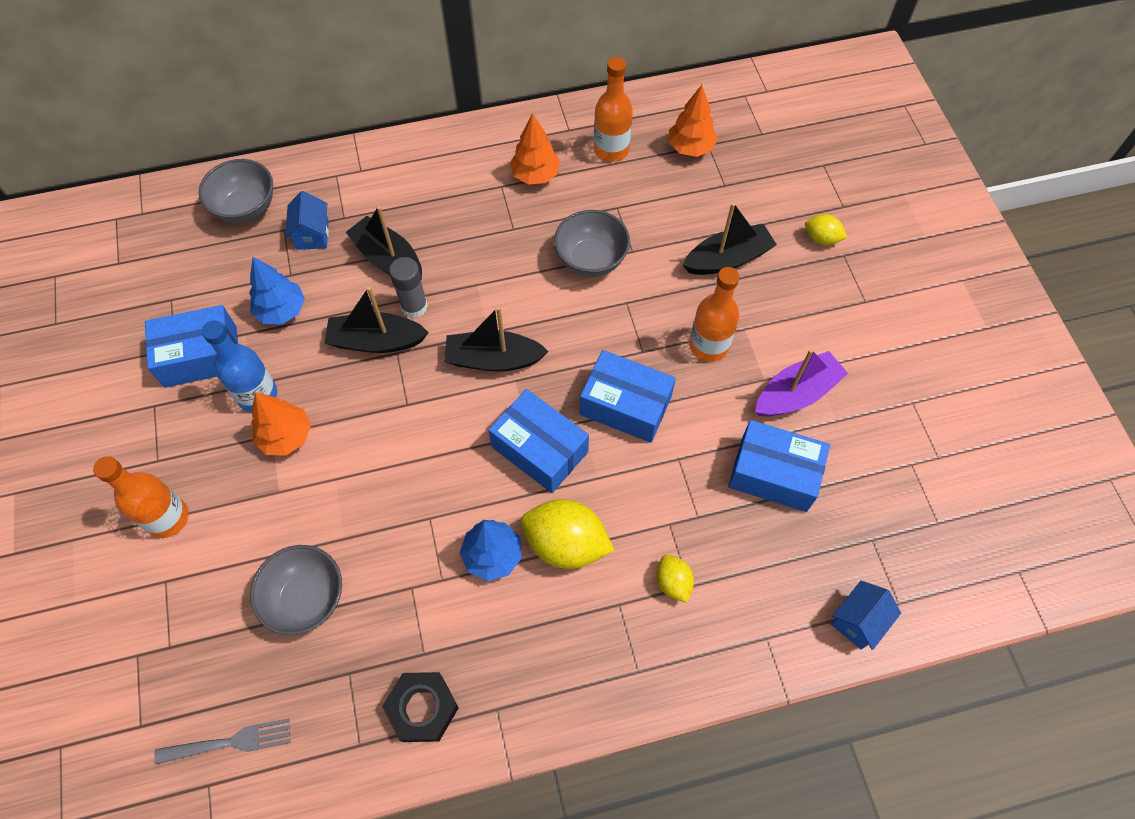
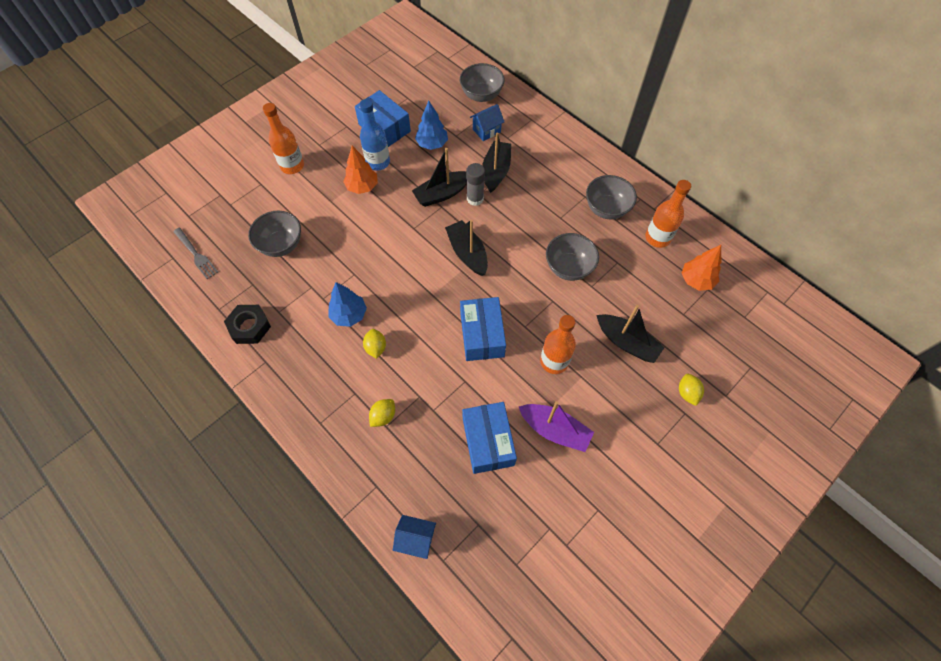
camera: 60 degrees right, 0 degrees up
(376, 341) = (442, 194): black boat -> black boat turned 90 degrees counterclockwise
(535, 175) = (606, 209): orange tree -> grey bowl
(540, 449) = (426, 305): blue box -> none
(566, 544) = (376, 347): yellow lemon -> yellow lemon, size x0.53

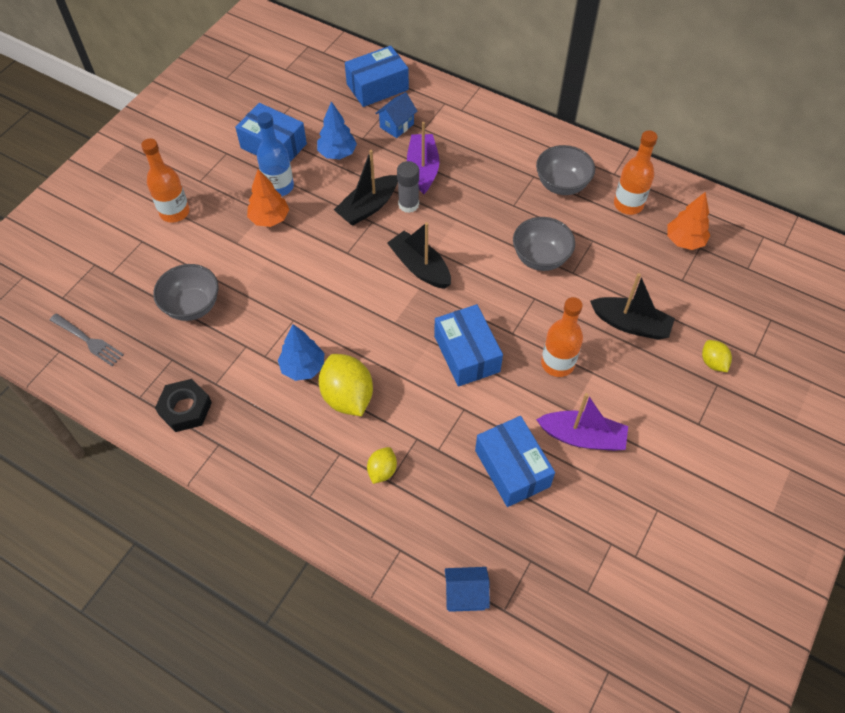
camera: 15 degrees left, 5 degrees down
(376, 347) = (347, 396): yellow lemon -> yellow lemon, size x1.89
(481, 95) = (377, 87): grey bowl -> blue box
(496, 171) = (423, 169): black boat -> purple boat

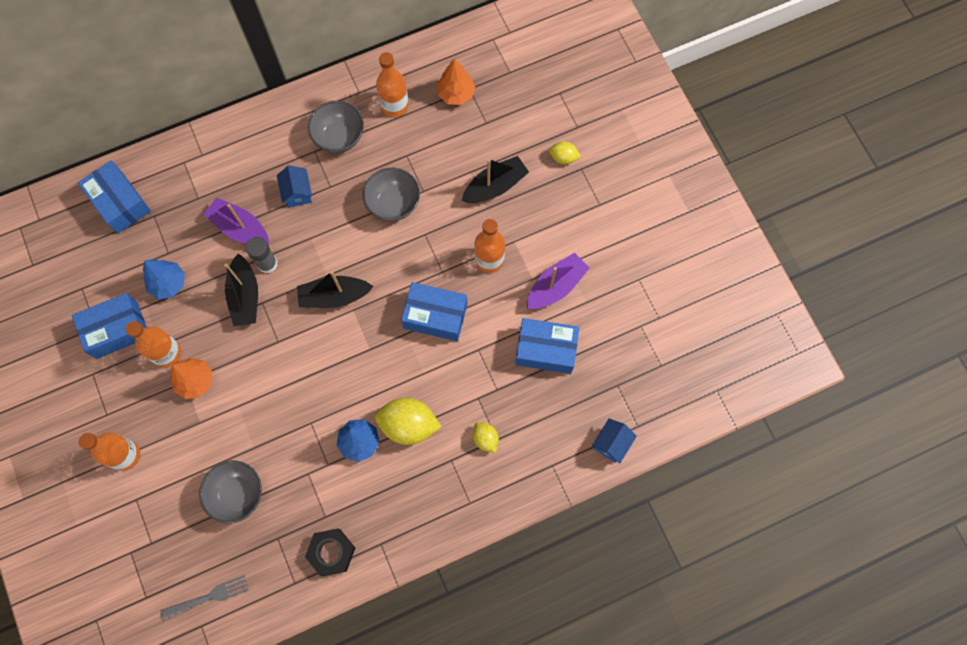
camera: 55 degrees left, 15 degrees up
(279, 187) = (167, 353): blue bottle -> orange bottle
(377, 87) = (120, 202): blue box -> blue box turned 45 degrees counterclockwise
(396, 125) = (177, 217): blue house -> blue house (297, 193)

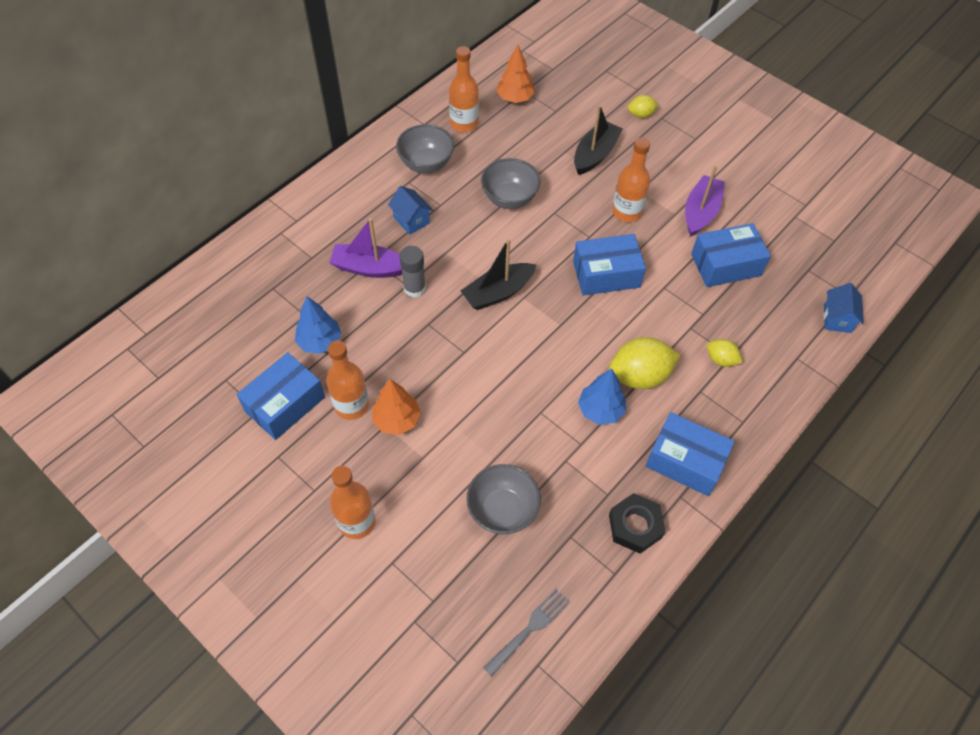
camera: 25 degrees left, 15 degrees down
(120, 202) = (230, 288): blue box -> blue box (685, 461)
(245, 296) = (407, 324): black boat -> none

